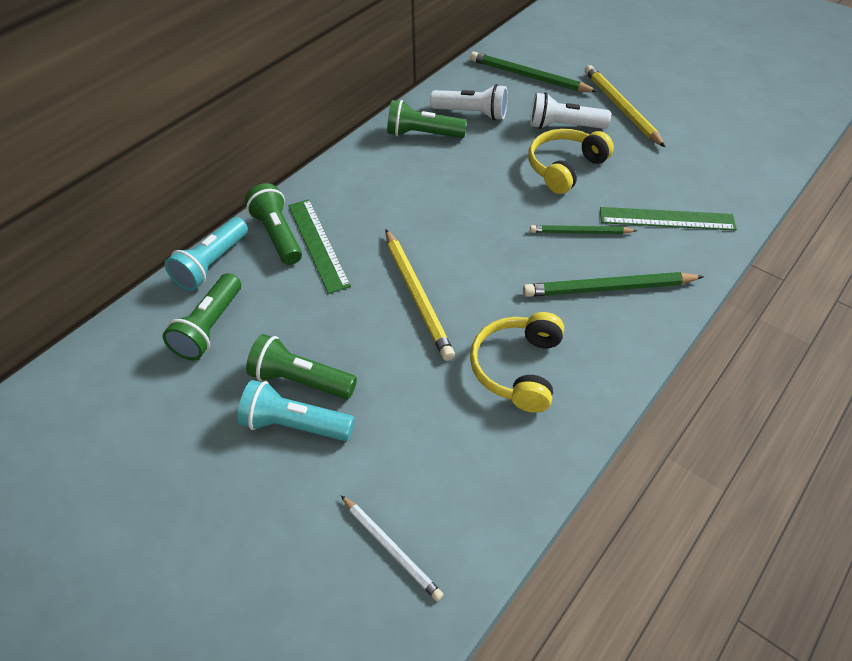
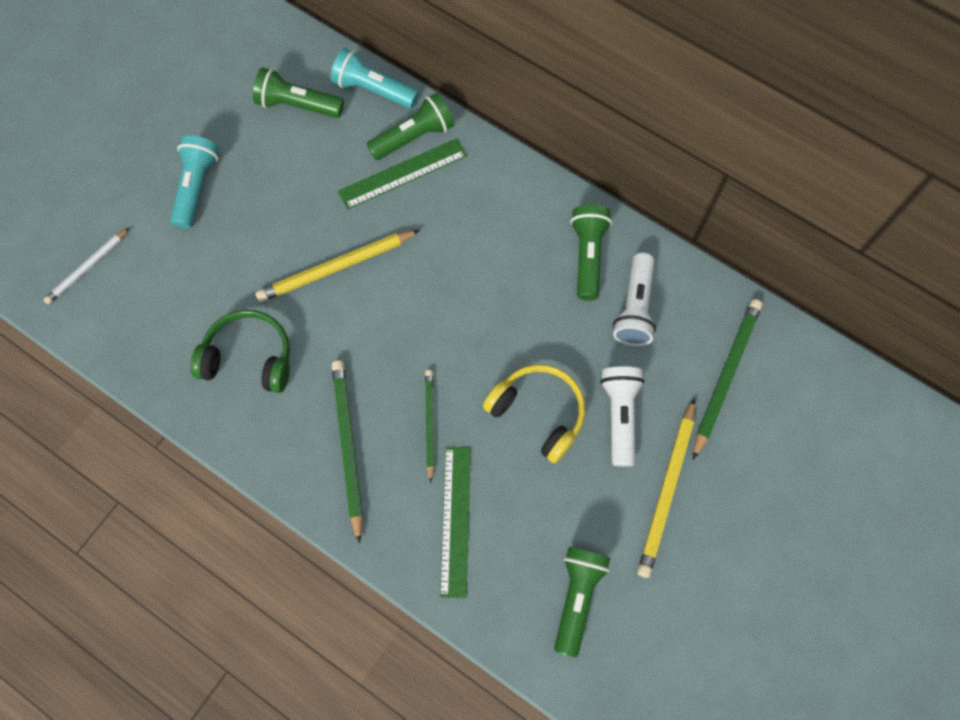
camera: 85 degrees right, 20 degrees up
(301, 380) = (240, 184): green flashlight -> green flashlight (577, 597)
(518, 368) = (249, 358): yellow headphones -> green headphones
(621, 108) = (667, 490): yellow pencil -> yellow pencil turned 135 degrees clockwise

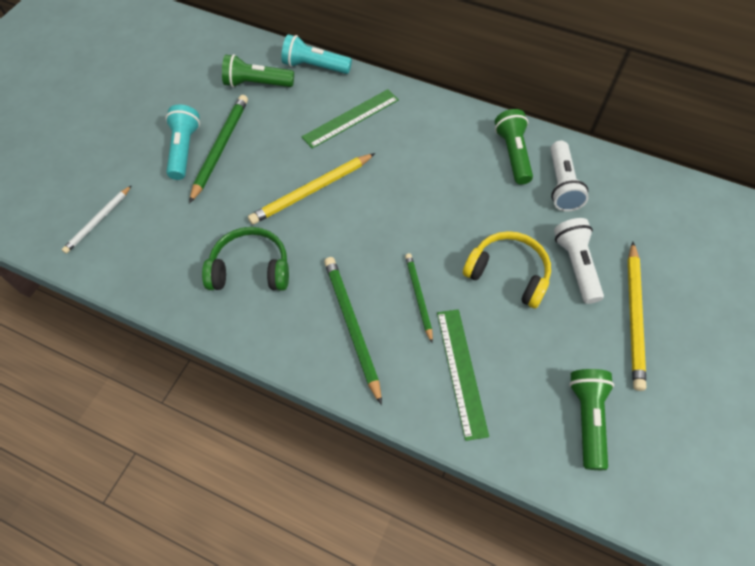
camera: 10 degrees left, 10 degrees down
(414, 137) = (353, 93): green flashlight -> none
(725, 376) = (650, 223): green pencil -> green pencil (220, 148)

